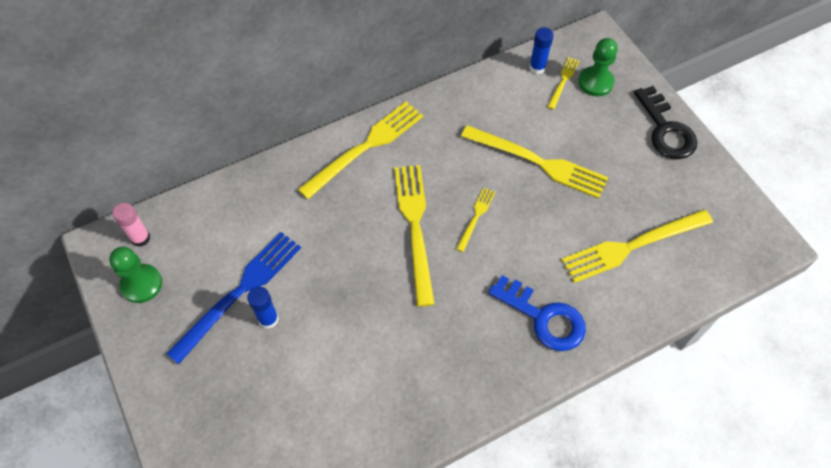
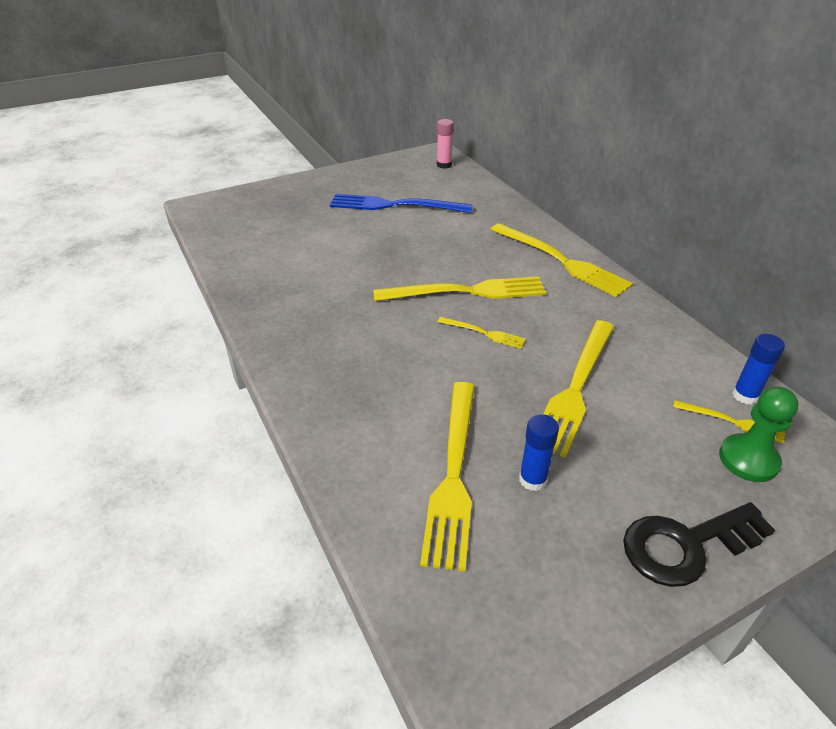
camera: 90 degrees right, 20 degrees down
(141, 284) = (403, 168): green pawn -> none
(240, 292) = (395, 205): blue fork -> blue fork turned 150 degrees clockwise
(268, 319) = (368, 218): blue glue stick -> blue glue stick (533, 479)
(543, 317) = (352, 380): blue key -> none
(632, 246) = (453, 474): yellow fork -> yellow fork turned 150 degrees counterclockwise

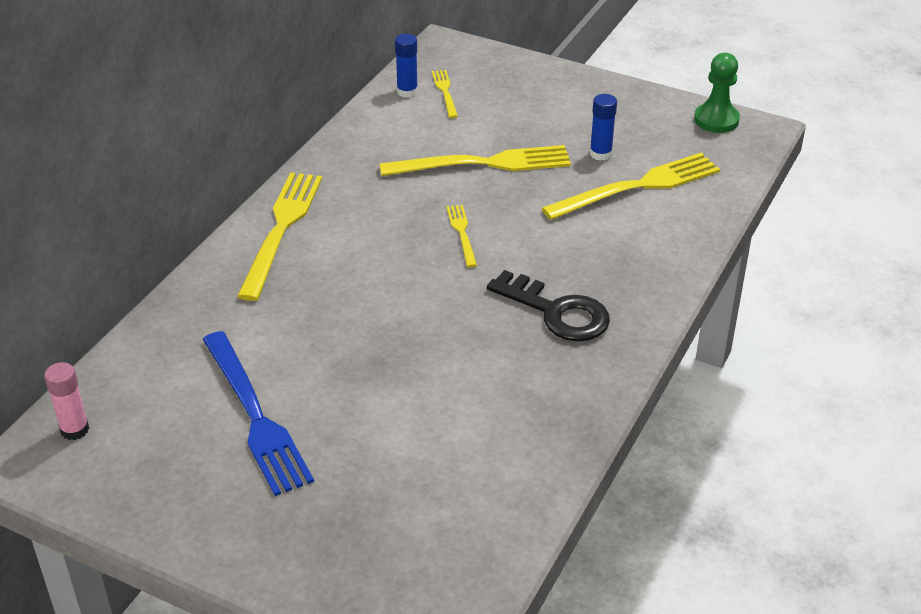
camera: 125 degrees left, 0 degrees up
(467, 292) = (404, 269): yellow fork -> none
(686, 545) = (582, 89): black key -> black key (557, 312)
(748, 459) = (479, 80): green pawn -> green pawn (716, 120)

